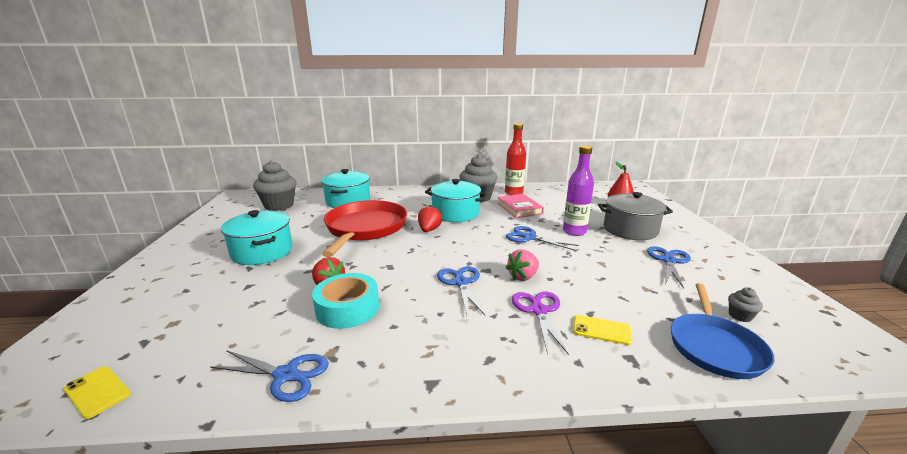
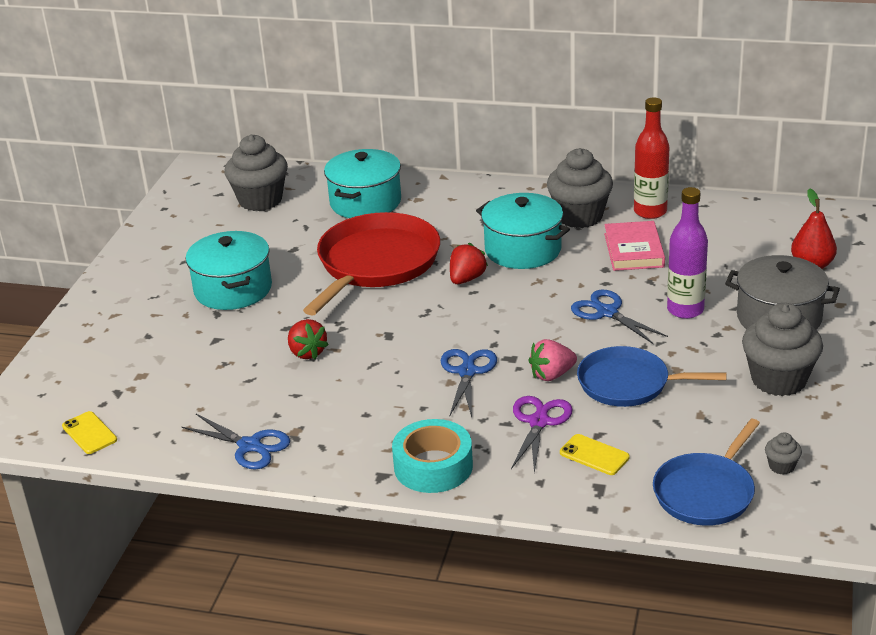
camera: 20 degrees right, 10 degrees up
(347, 308) = (322, 386): turquoise tape -> turquoise tape (433, 466)
(579, 275) = (629, 384): none -> blue pan
(669, 261) = (778, 380): blue scissors -> grey cupcake

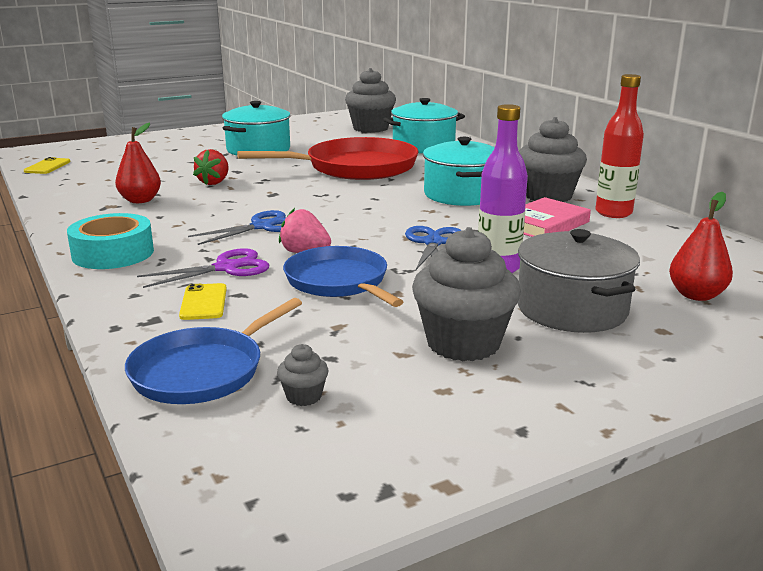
camera: 45 degrees right, 10 degrees down
(250, 446) = (77, 201): blue scissors -> none
(303, 410) = (140, 200): none -> red pear
(467, 279) = (387, 192): red strawberry -> none
(706, 492) = (203, 371): blue pan -> blue pan turned 45 degrees counterclockwise

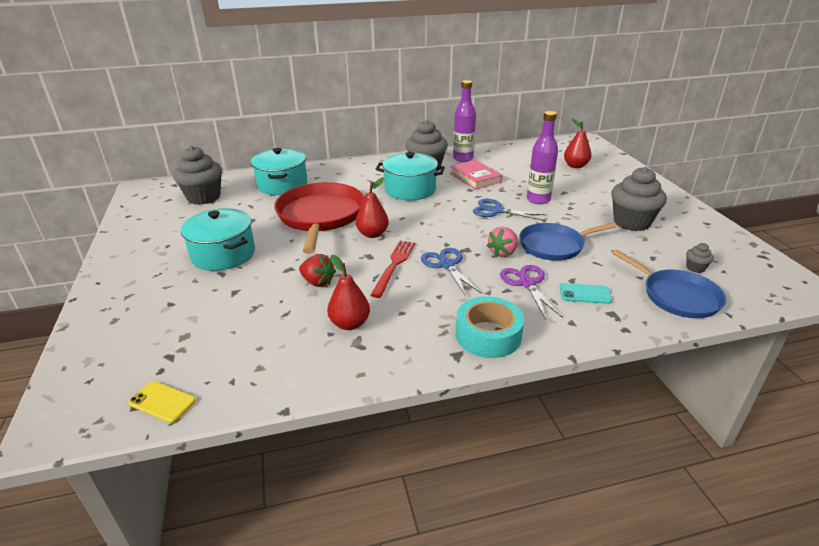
camera: 75 degrees left, 10 degrees up
(203, 302) = (585, 294): yellow phone -> turquoise phone
(254, 205) = (394, 266): none -> red fork
(324, 190) = (372, 234): none -> red pear
(572, 309) = (591, 192): grey pot -> none
(613, 213) = (463, 158): red bottle -> purple bottle

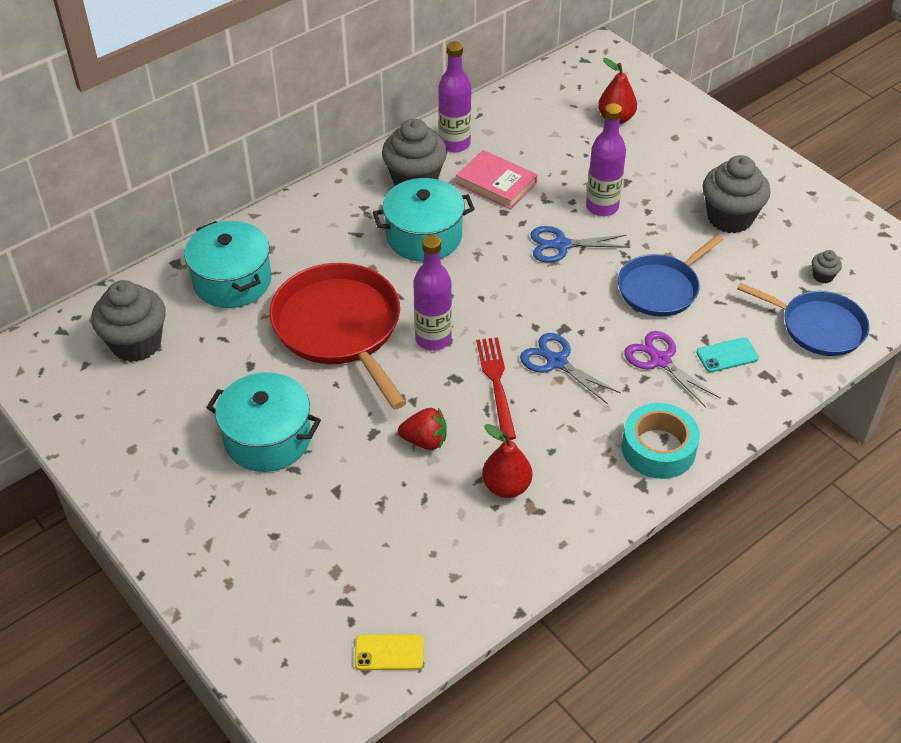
camera: 25 degrees left, 15 degrees up
(372, 234) = (433, 339): red pear -> purple bottle
(503, 252) = (609, 319): pink strawberry -> none

